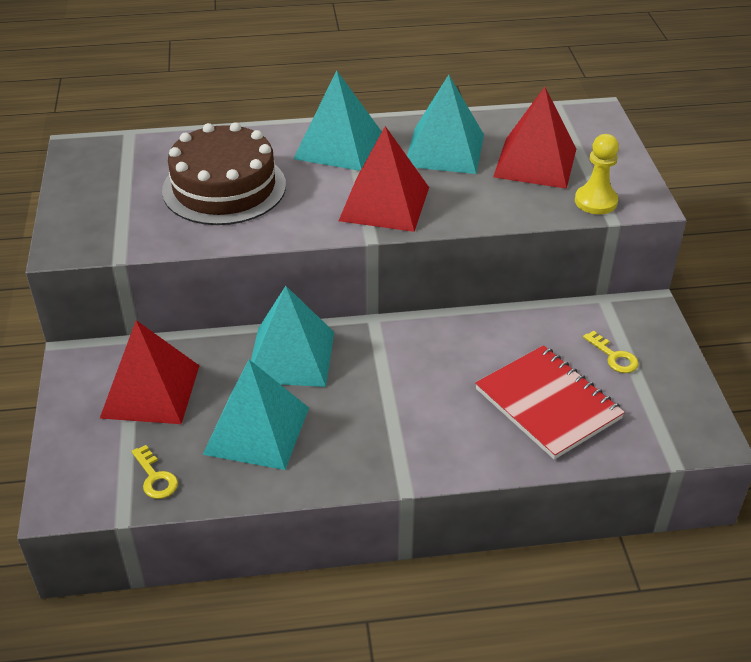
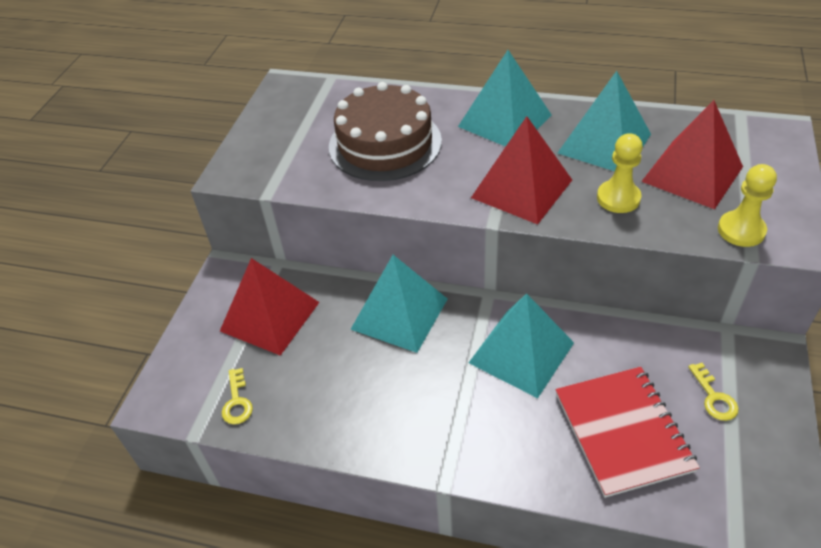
camera: 25 degrees right, 5 degrees up
(256, 430) = (339, 380): turquoise pyramid -> turquoise pyramid (521, 352)
(478, 195) = (618, 198): none -> yellow pawn

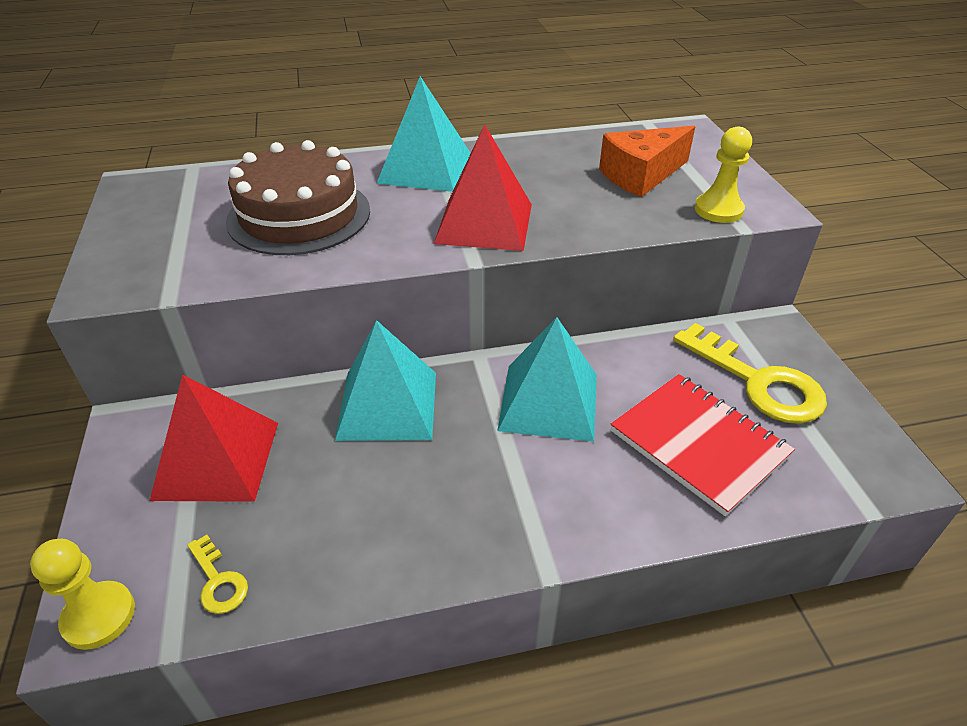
camera: 30 degrees left, 5 degrees down
(604, 143) = (541, 168): turquoise pyramid -> none
(618, 198) = (588, 210): yellow pawn -> yellow pawn (99, 616)
(692, 174) = (641, 175): red pyramid -> orange cheese
(713, 397) = (757, 382): yellow key -> yellow key, size x2.17

